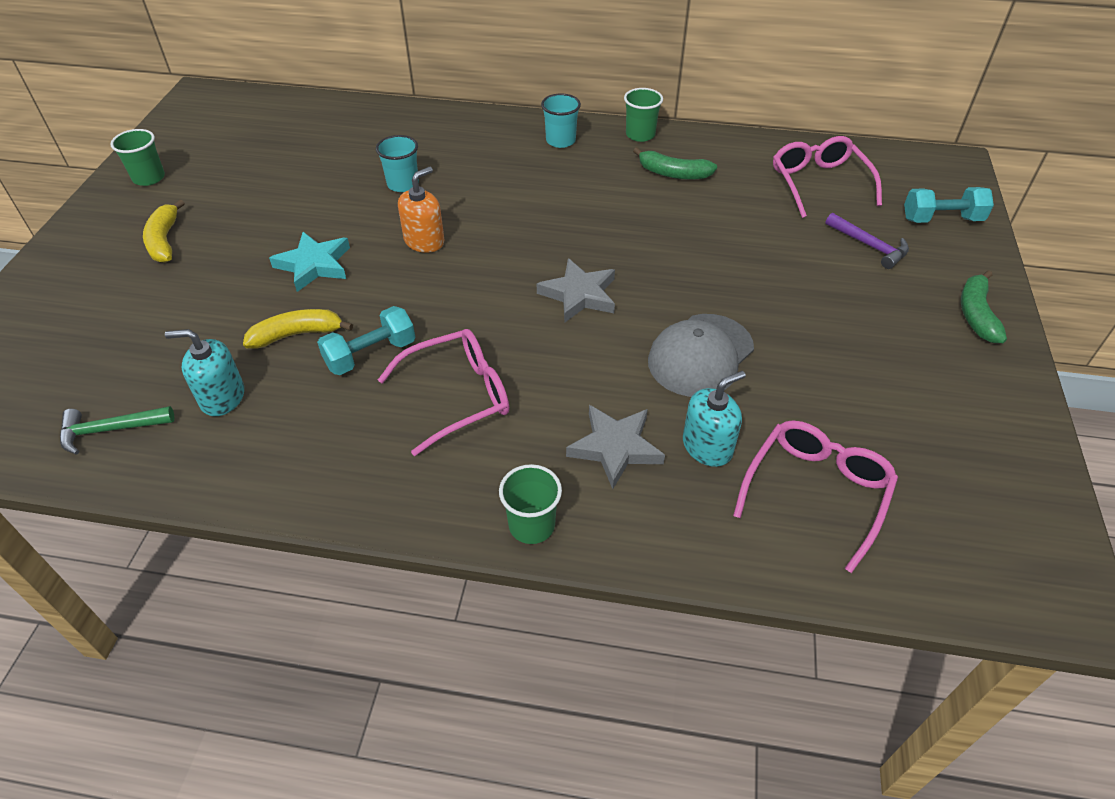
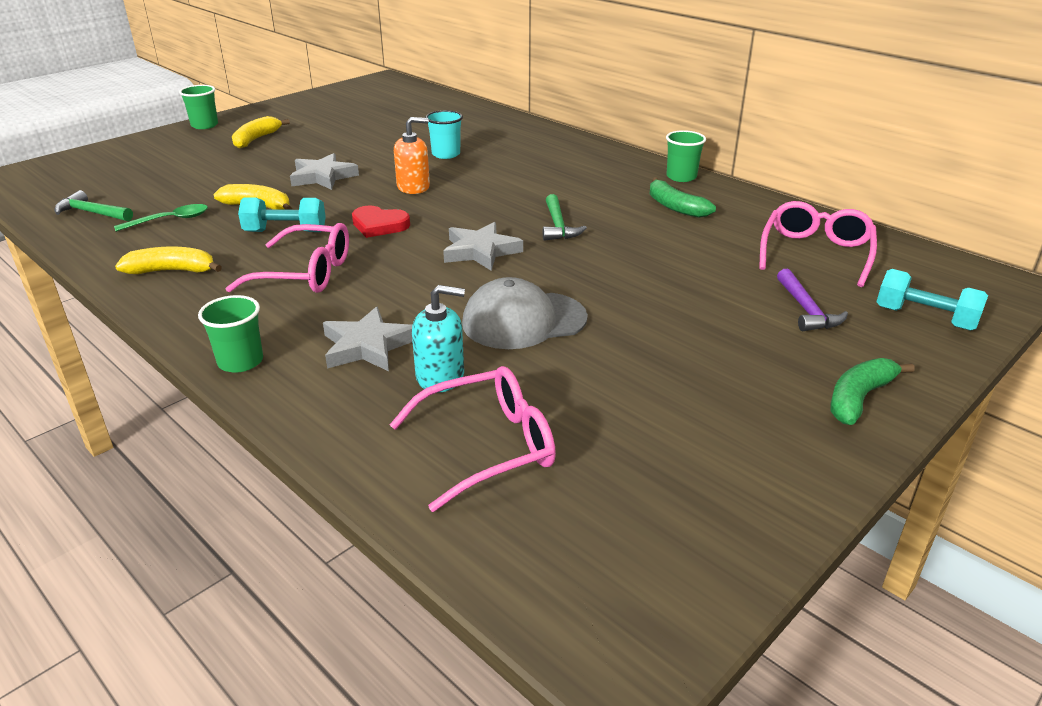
camera: 35 degrees right, 15 degrees down
(149, 178) = (293, 109): green cup -> green cup (204, 125)
(222, 397) = (169, 220): turquoise soap dispenser -> green spoon
(314, 265) = (323, 177): turquoise star -> grey star
(320, 460) = (172, 271): none -> yellow banana
(452, 304) = (379, 225): none -> red heart
(560, 141) = (605, 163): turquoise cup -> none
(608, 236) = (558, 226): none -> green hammer

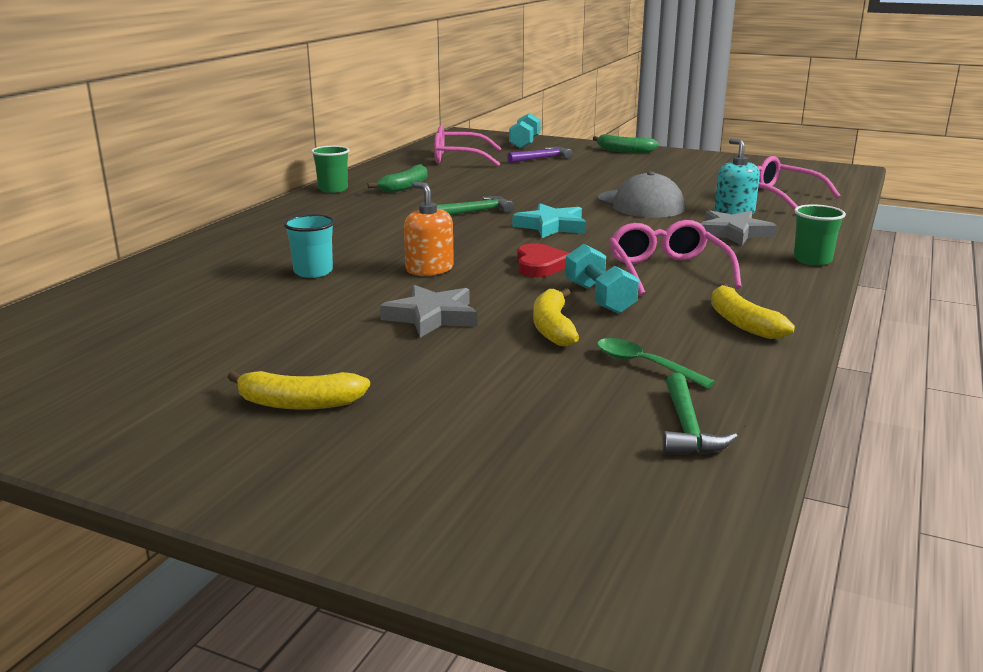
camera: 110 degrees left, 10 degrees down
(204, 125) = (227, 485): green cup -> none
(480, 251) = (551, 226): grey star -> turquoise star

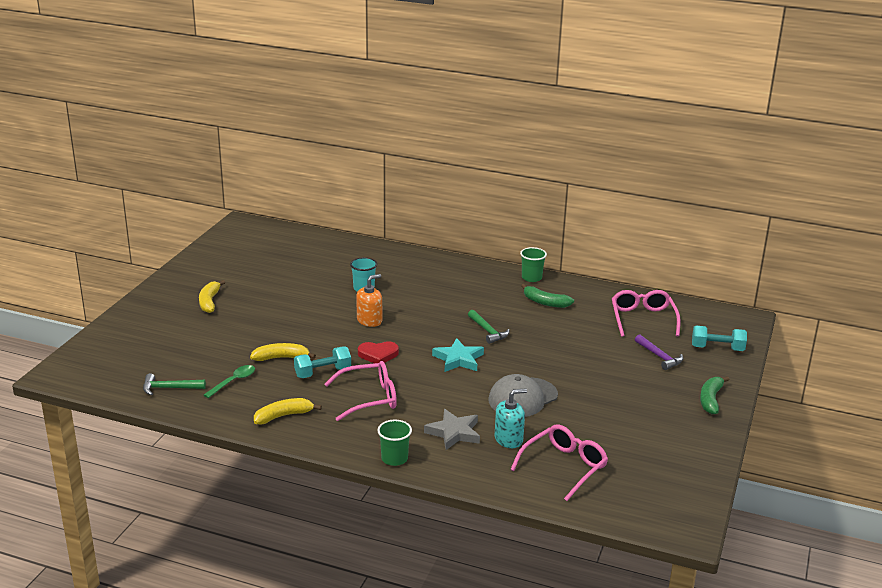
camera: 85 degrees right, 5 degrees up
(432, 317) = (298, 325): grey star -> none

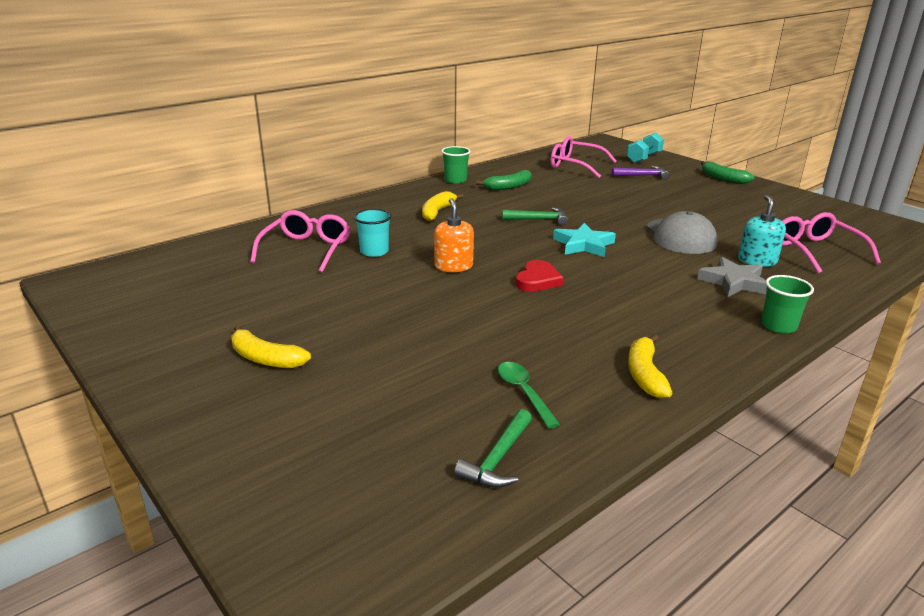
camera: 60 degrees left, 0 degrees up
(281, 358) = (489, 340): yellow banana -> yellow banana (437, 212)
(323, 372) = (552, 322): turquoise dumbbell -> none
(369, 398) = (634, 308): pink glasses -> pink glasses (306, 250)

